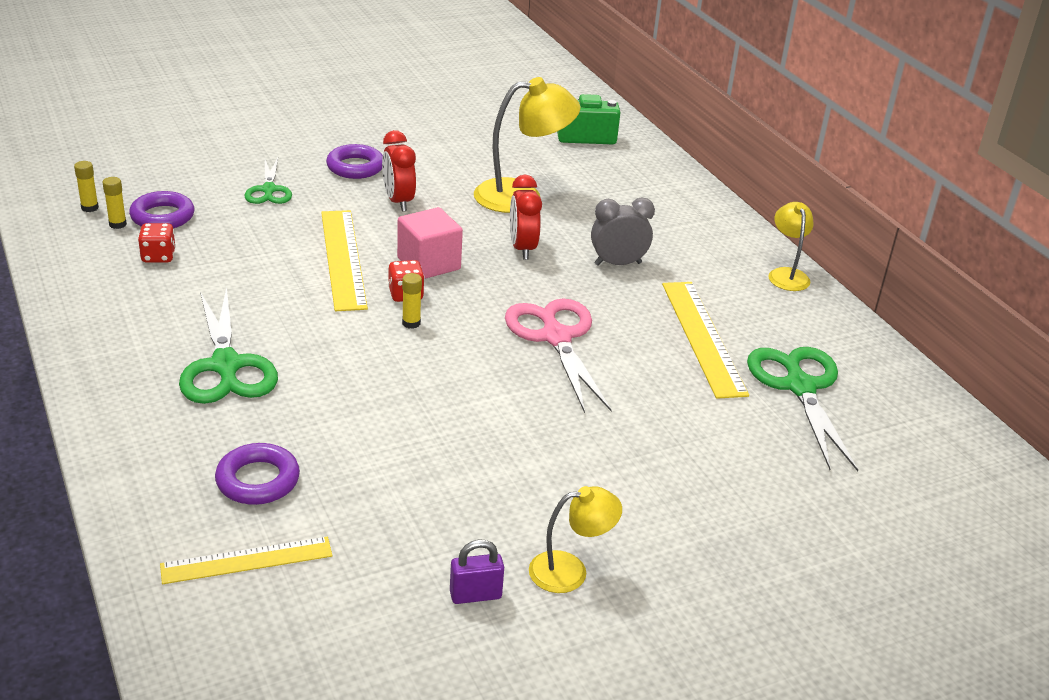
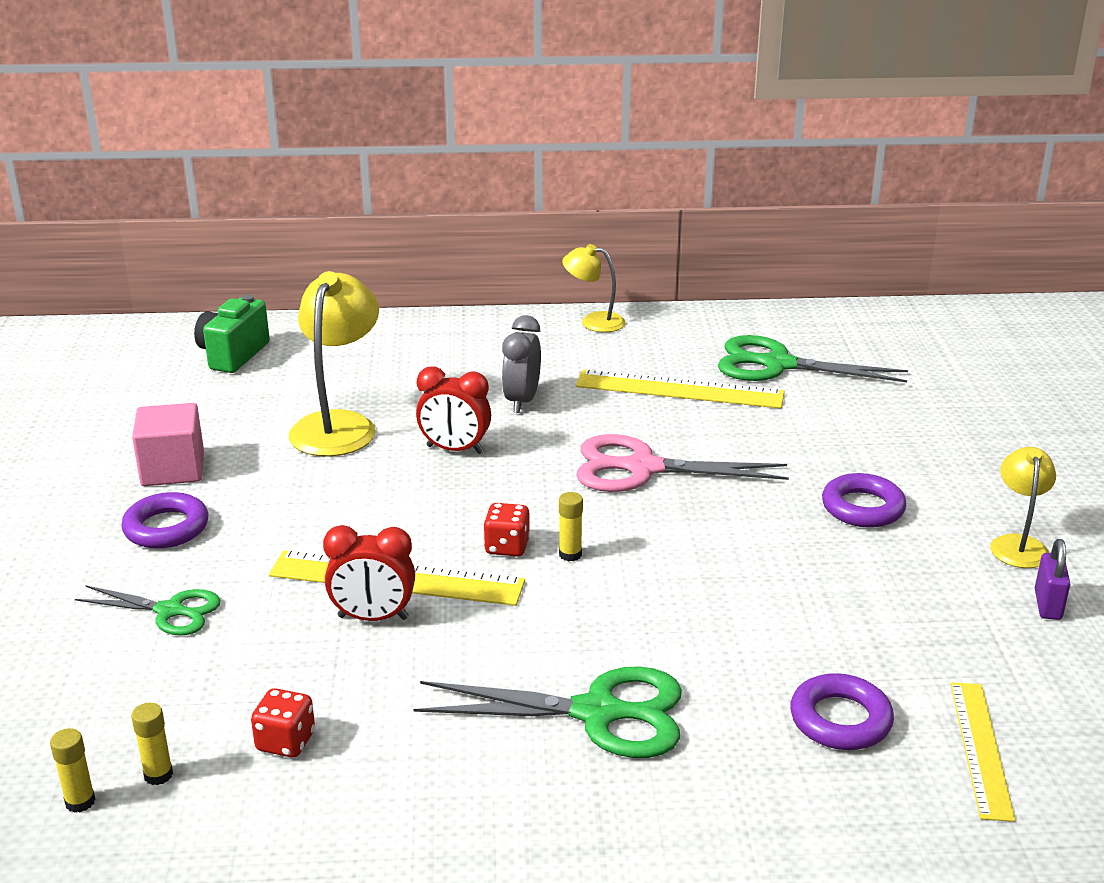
camera: 65 degrees left, 5 degrees down
(162, 216) = (169, 724): purple ring -> purple ring (862, 508)
(398, 201) = (285, 511): red clock -> red clock (373, 618)
(429, 264) = (448, 518): pink cube -> pink cube (173, 469)

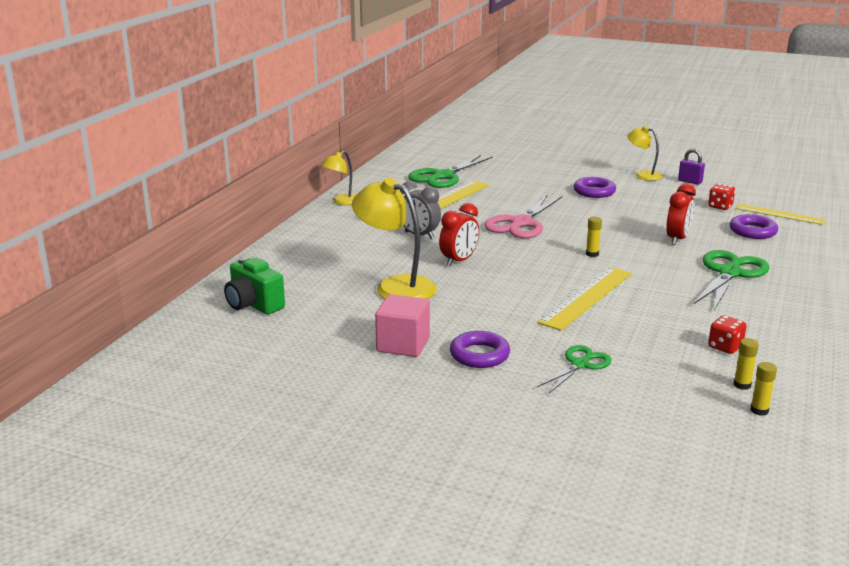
camera: 65 degrees left, 5 degrees down
(373, 618) = (622, 309): red clock -> red clock (677, 239)
(507, 547) = (574, 266): red dice -> red dice (720, 206)

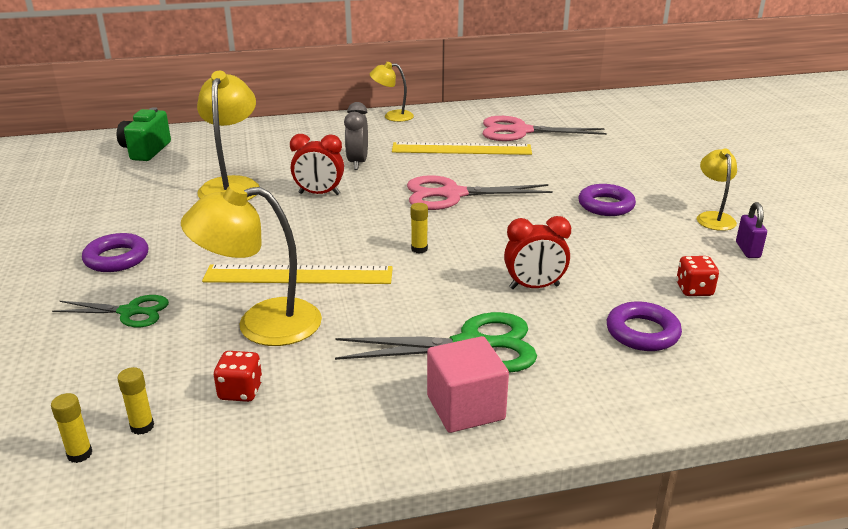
camera: 55 degrees right, 5 degrees up
(403, 344) = (114, 221): pink cube -> pink cube (465, 407)
(443, 176) = (520, 131): green scissors -> pink scissors
(645, 323) = (261, 324): none -> yellow lamp
(780, 214) = (743, 340): yellow ruler -> none

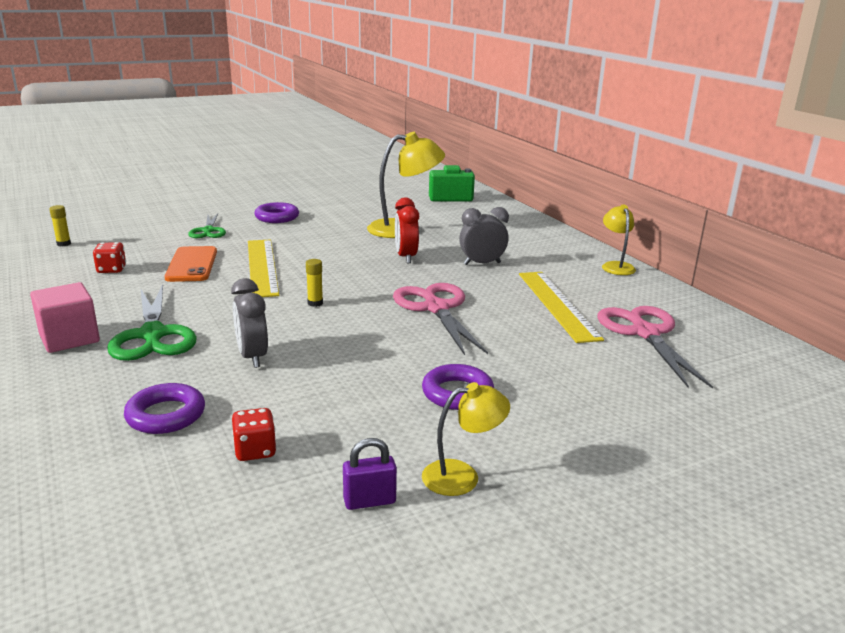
camera: 75 degrees right, 5 degrees down
(142, 426) = (83, 252): yellow glue stick -> none
(261, 324) = (192, 265): yellow lamp -> orange phone
(534, 287) = (252, 357): red clock -> grey clock

